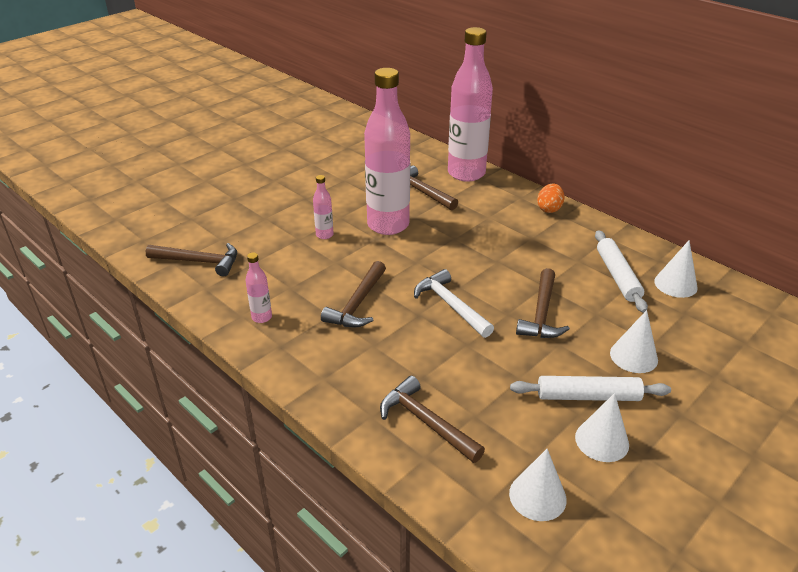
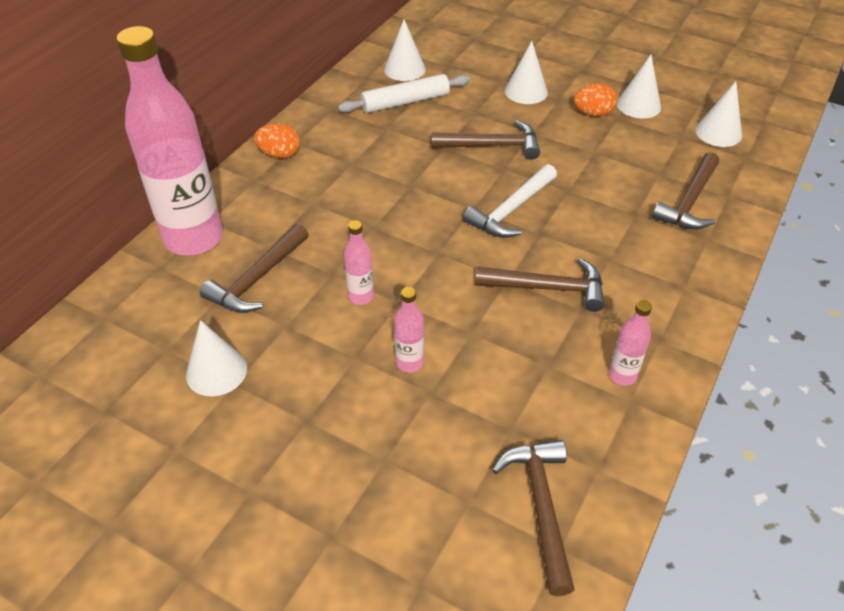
camera: 105 degrees left, 10 degrees up
(355, 175) = (216, 371): none -> white cone
(388, 225) = (361, 297): pink bottle -> pink bottle, size x0.41
(588, 396) = (593, 113): white rolling pin -> orange egg

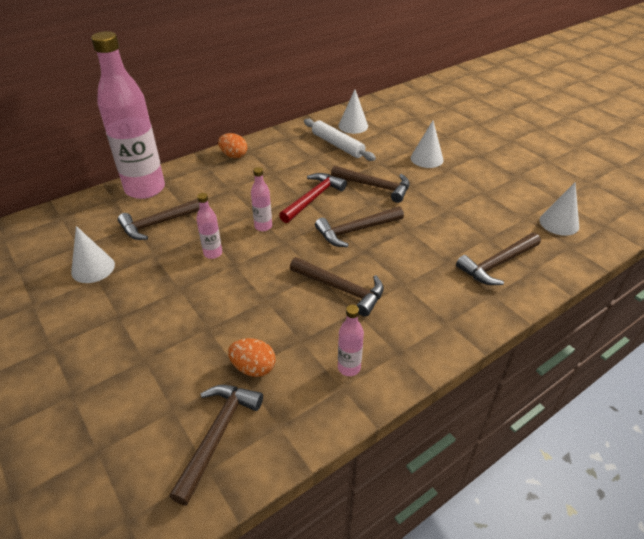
camera: 25 degrees right, 5 degrees down
(405, 102) = (337, 145): white rolling pin -> white rolling pin turned 45 degrees clockwise
(409, 363) = (209, 304): pink bottle -> pink bottle (263, 226)
(430, 184) = (313, 198): none -> red hammer
(511, 210) = (356, 230): white hammer -> brown hammer
(593, 113) = (466, 185): orange egg -> orange egg (253, 368)
(638, 105) = (506, 188): white cone -> none

